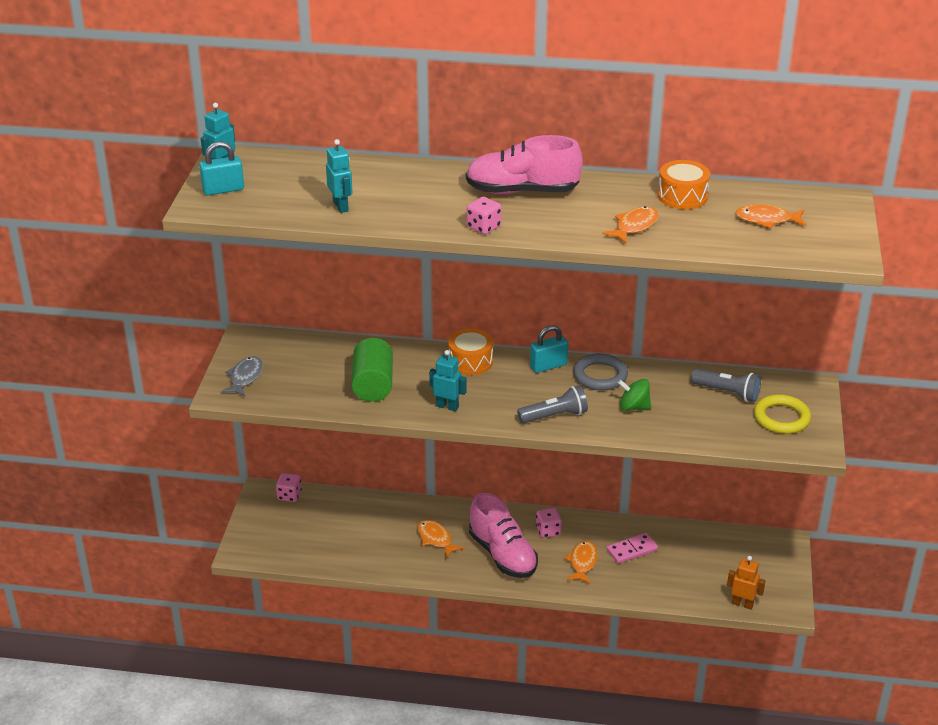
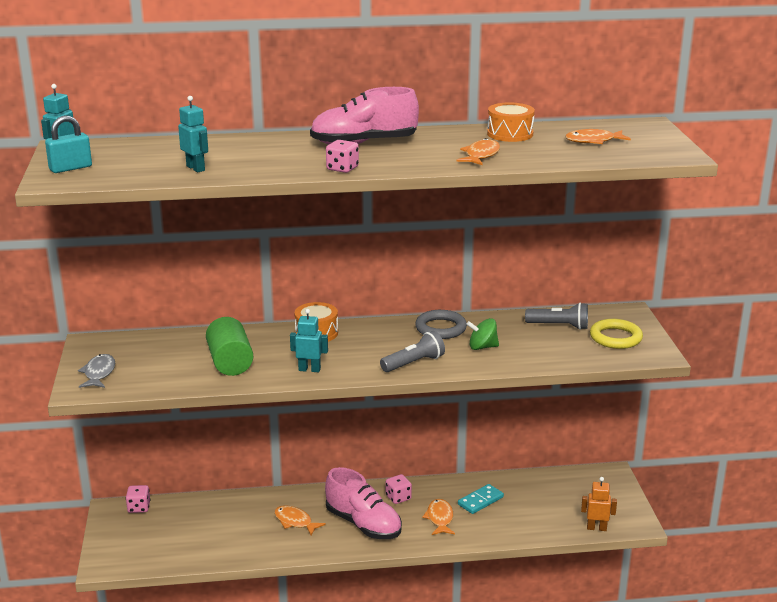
camera: 15 degrees left, 10 degrees down
(548, 366) = (390, 327): turquoise padlock -> none
(632, 550) = (480, 501): pink domino -> turquoise domino

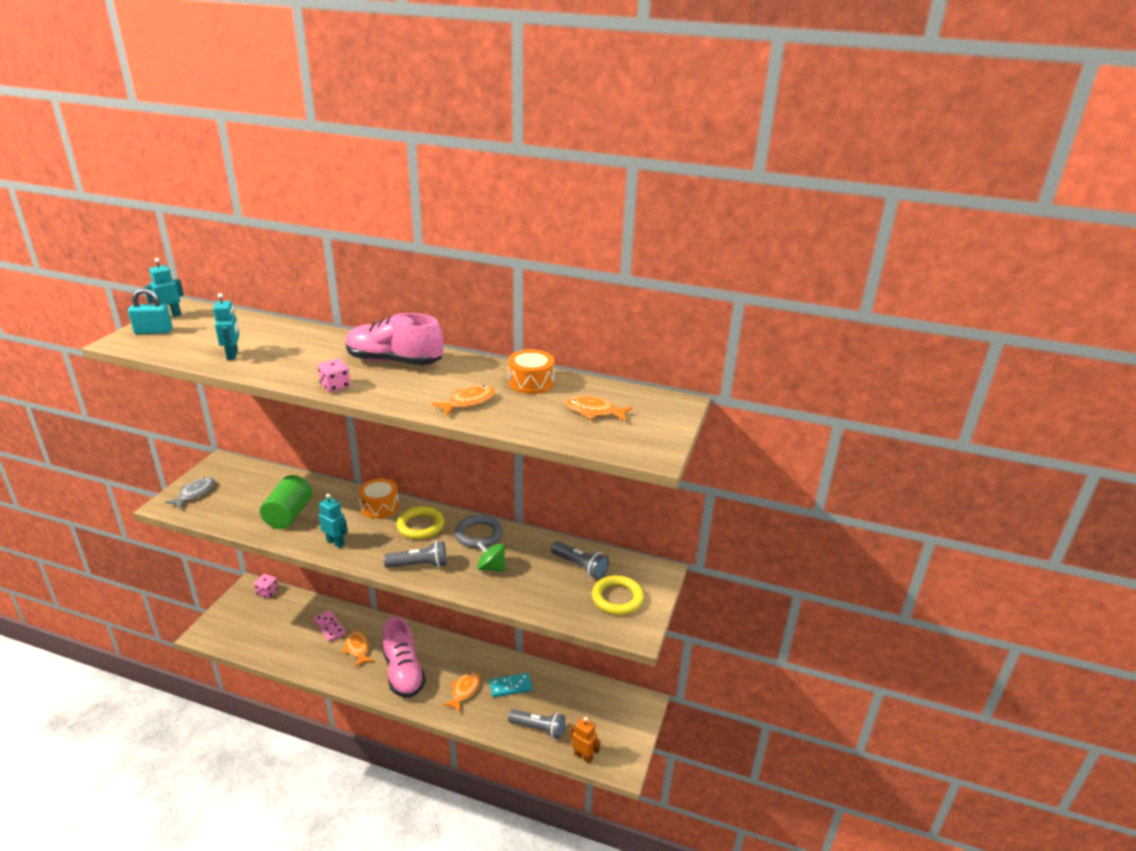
camera: 25 degrees right, 5 degrees up
(245, 514) = (329, 627): none -> pink domino
(377, 336) = (420, 526): none -> yellow ring
(398, 497) = (450, 657): pink dice -> none
(537, 522) = (538, 728): none -> grey flashlight

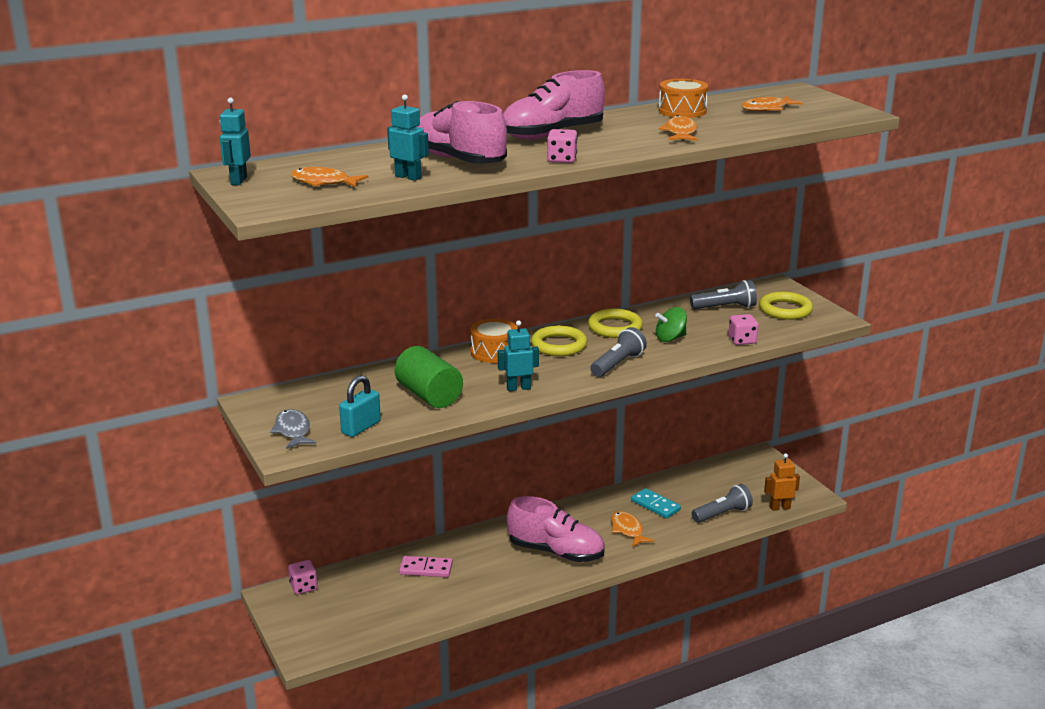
camera: 45 degrees left, 5 degrees down
(153, 331) = (267, 193): turquoise padlock -> turquoise padlock (361, 427)
(290, 355) = (458, 160): none -> pink shoe
(357, 648) = (484, 564): orange fish -> orange fish (324, 182)
(478, 534) = (615, 327): grey ring -> yellow ring
(510, 686) = (655, 505): turquoise domino -> turquoise domino turned 75 degrees counterclockwise
(530, 603) = (742, 340): none -> pink dice

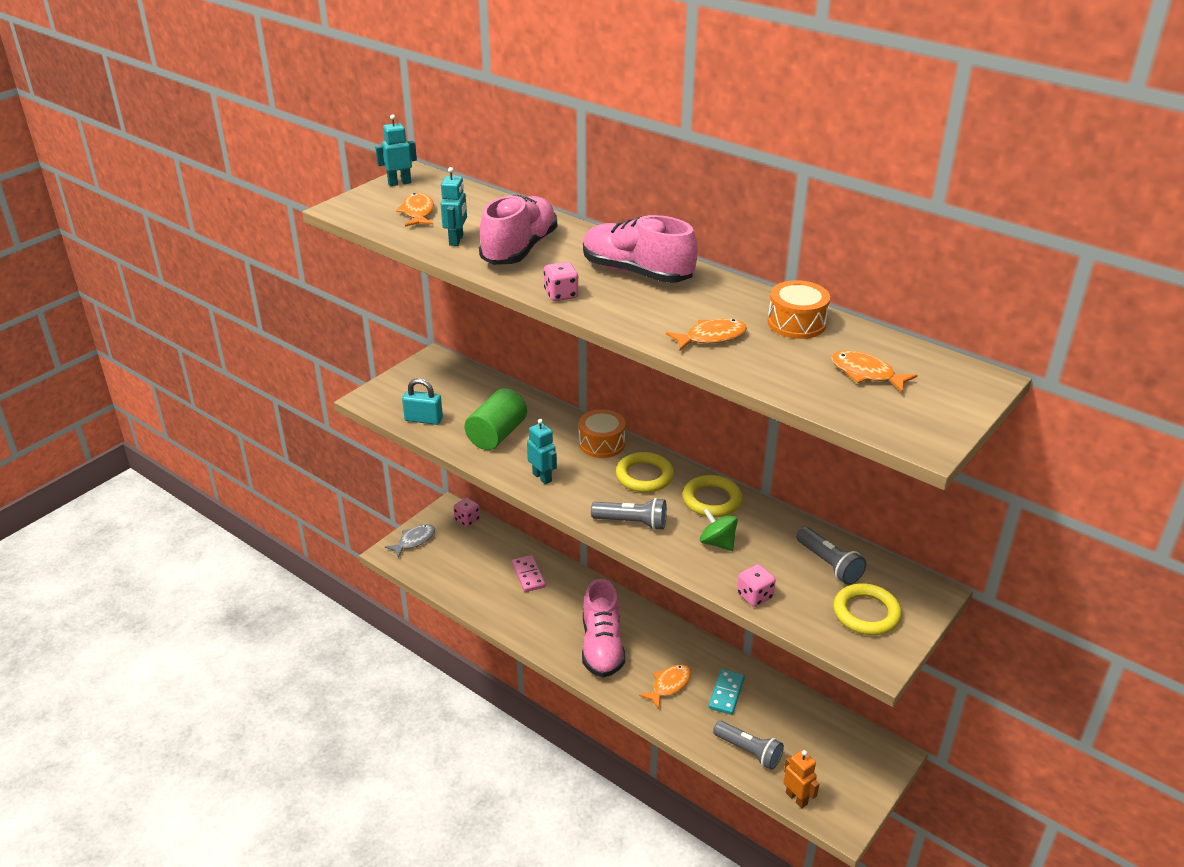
camera: 65 degrees right, 10 degrees up
(293, 431) = (400, 391): grey fish -> grey fish (414, 541)

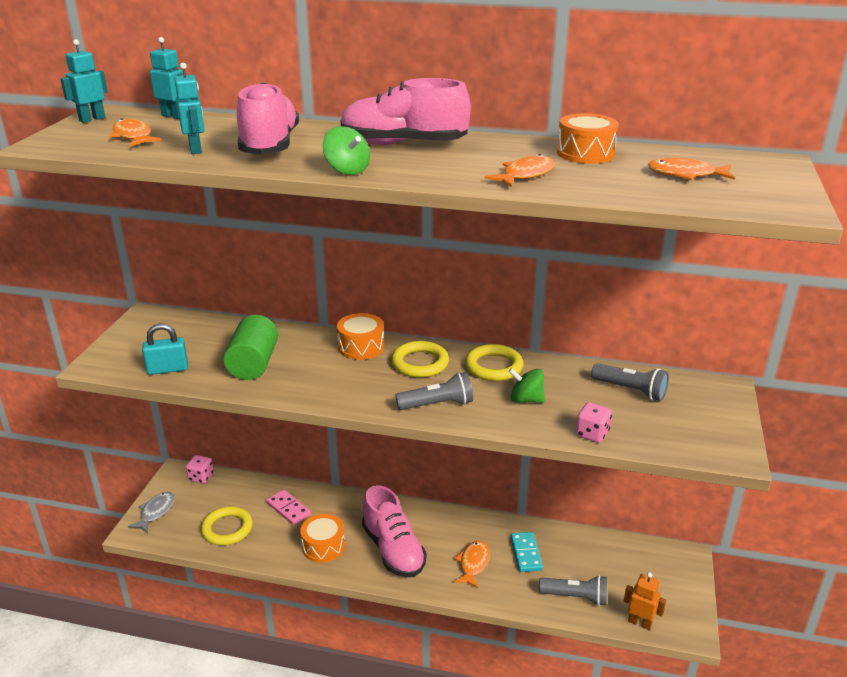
camera: 25 degrees left, 5 degrees down
(541, 621) = (323, 546): none -> orange drum
(542, 477) = (324, 389): turquoise robot -> turquoise robot (173, 116)
(561, 294) = (347, 170): pink dice -> green spinning top
(866, 613) = (691, 419): yellow ring -> yellow ring (227, 529)

